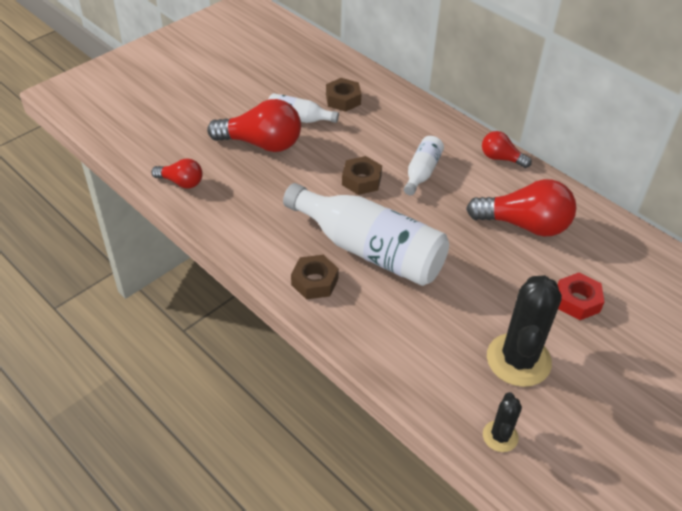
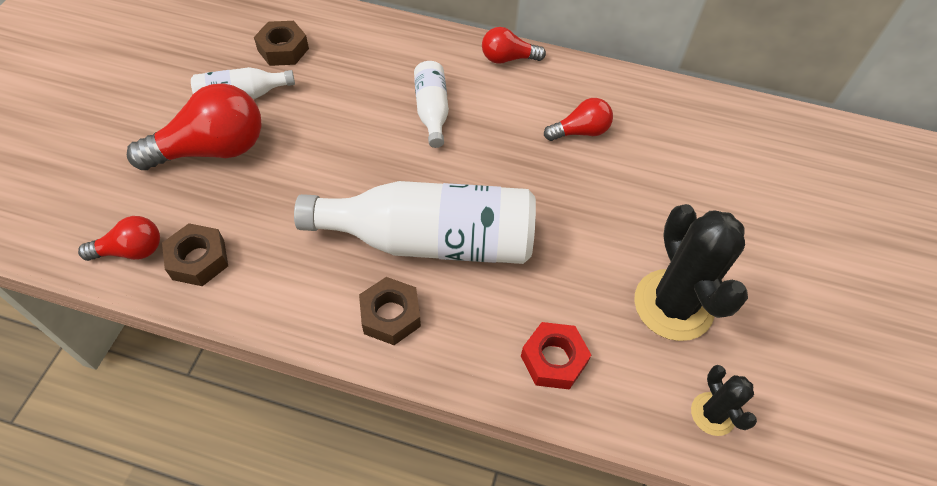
camera: 30 degrees left, 10 degrees up
(361, 180) = (368, 150): brown nut -> brown nut (198, 260)
(524, 225) = (580, 131): red light bulb -> red light bulb, size x0.55
(577, 301) = (686, 202): red nut -> red nut (553, 360)

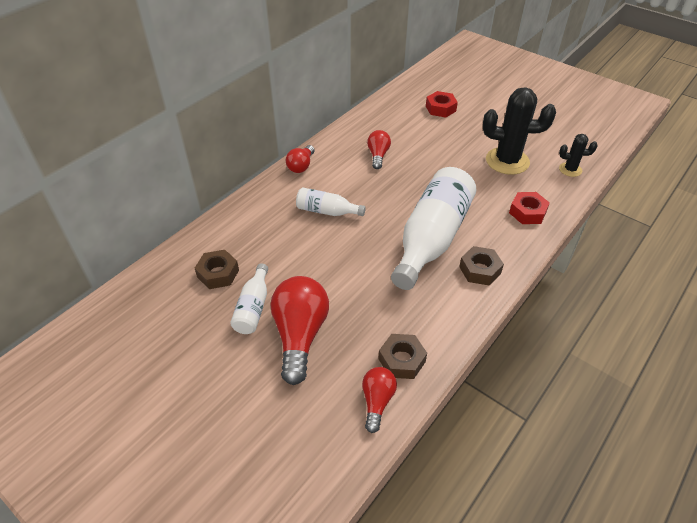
camera: 65 degrees left, 10 degrees down
(755, 179) = (440, 108): none -> red nut

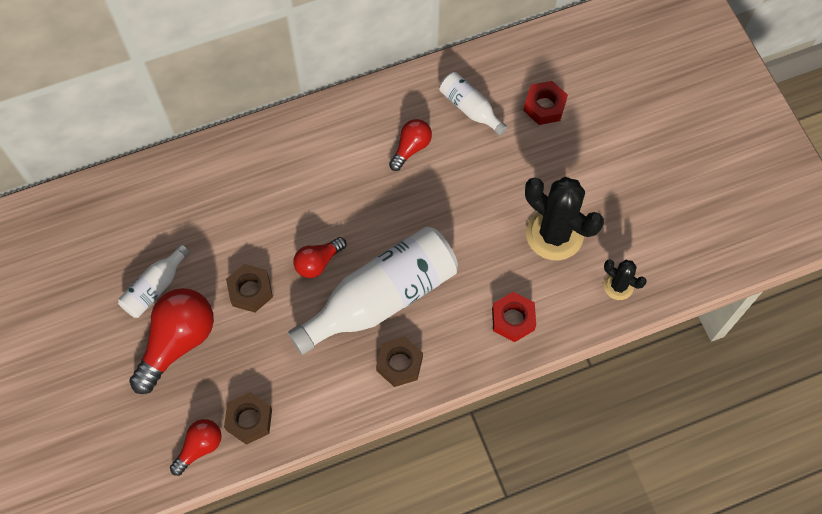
camera: 30 degrees right, 20 degrees up
(218, 273) = (146, 228): brown nut -> brown nut (250, 291)
(301, 166) = (315, 121): red light bulb -> red light bulb (318, 262)
(327, 211) = (300, 203): white bottle -> white bottle (470, 108)

